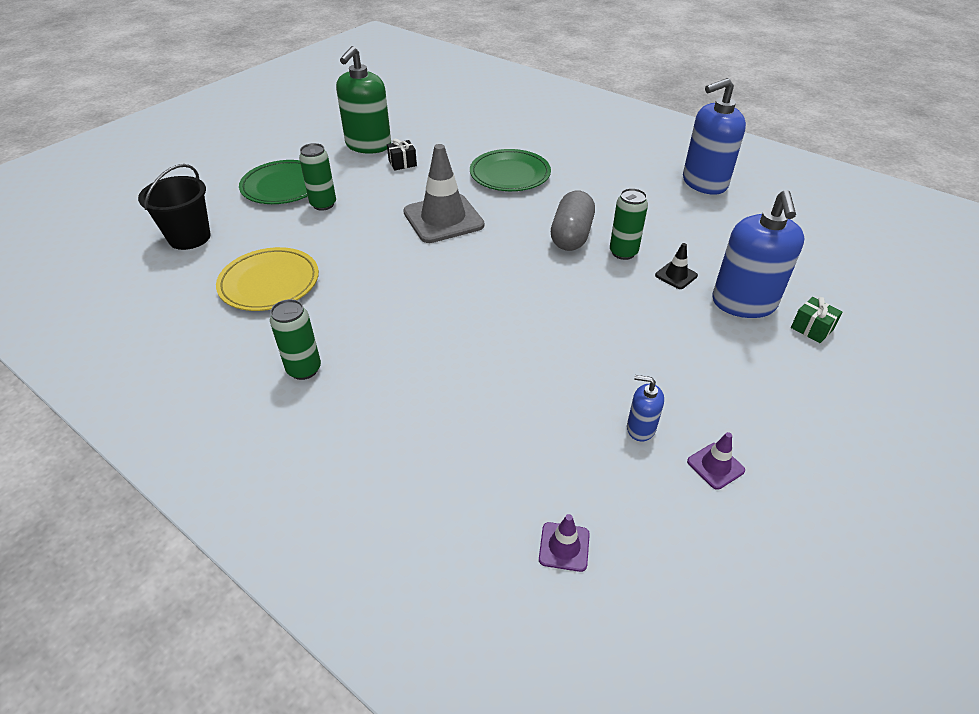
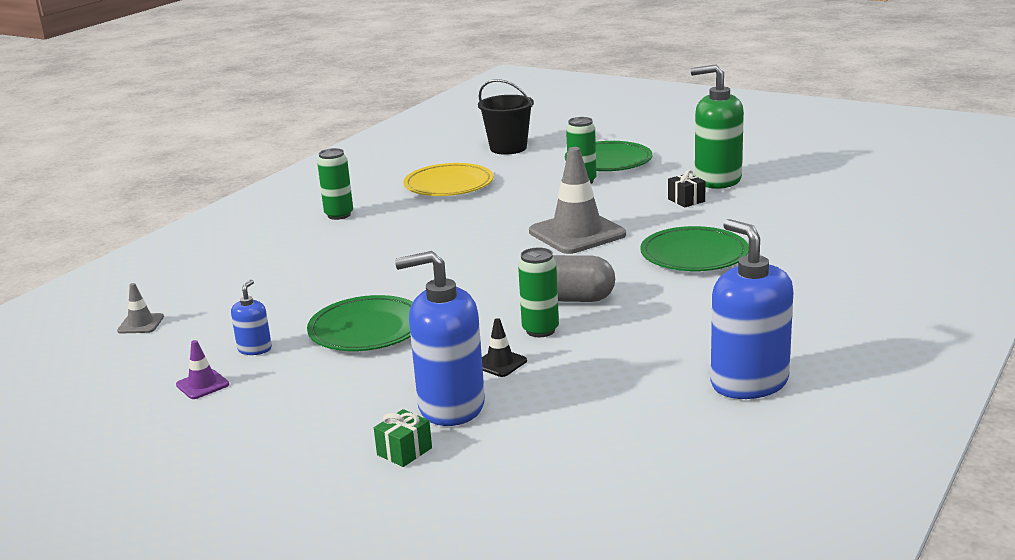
camera: 85 degrees right, 20 degrees down
(564, 547) = (141, 324): purple traffic cone -> grey traffic cone
(608, 347) = (367, 329): none -> green plate

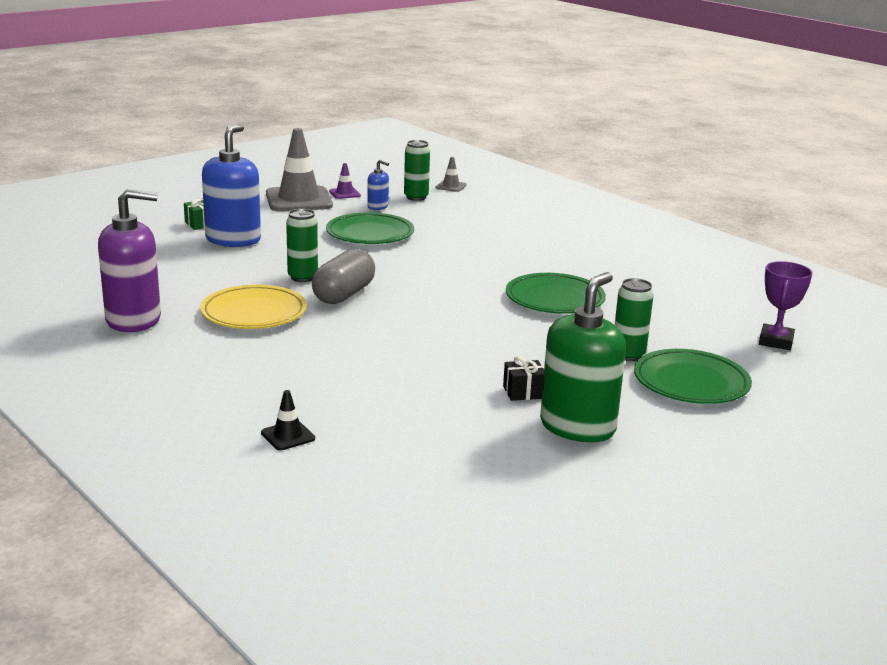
camera: 105 degrees right, 0 degrees up
(339, 215) = (611, 250): green can -> green can (416, 197)
(448, 185) = (663, 297): yellow plate -> yellow plate (254, 313)
(500, 363) = (270, 259): black traffic cone -> black traffic cone (288, 436)
(508, 148) = (776, 341): black bucket -> purple trophy
(577, 233) = (479, 324): grey traffic cone -> grey traffic cone (299, 200)
(694, 255) = (375, 359): green plate -> green plate (554, 299)
(749, 382) = (134, 320): blue soap dispenser -> purple soap dispenser

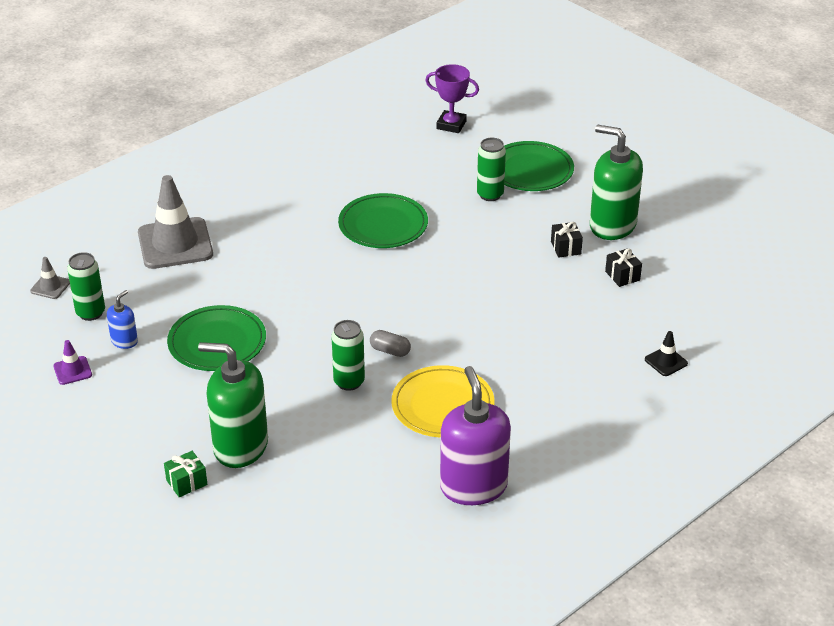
camera: 90 degrees left, 15 degrees up
(233, 240) = (240, 446): blue soap dispenser -> green soap dispenser
(299, 200) = (96, 407): grey traffic cone -> grey traffic cone (175, 244)
(344, 294) = (390, 351): grey capsule -> grey capsule, size x0.52
(465, 424) = (622, 276): none -> black gift

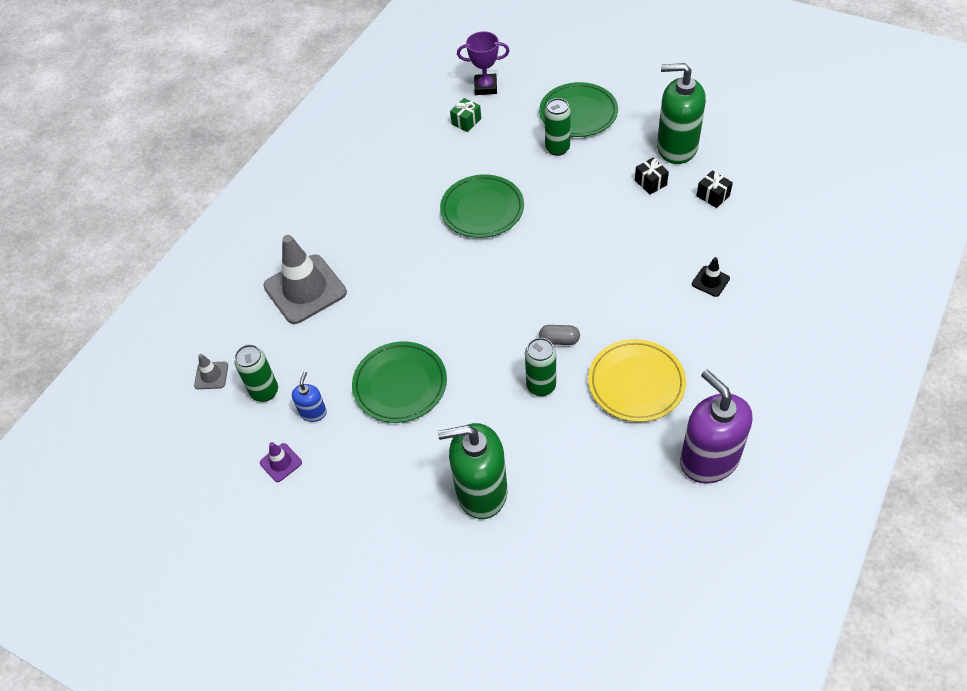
camera: 15 degrees left, 15 degrees up
(186, 482) = (453, 550): green gift -> green gift (466, 121)
(666, 361) = (796, 271): black traffic cone -> black traffic cone (710, 281)

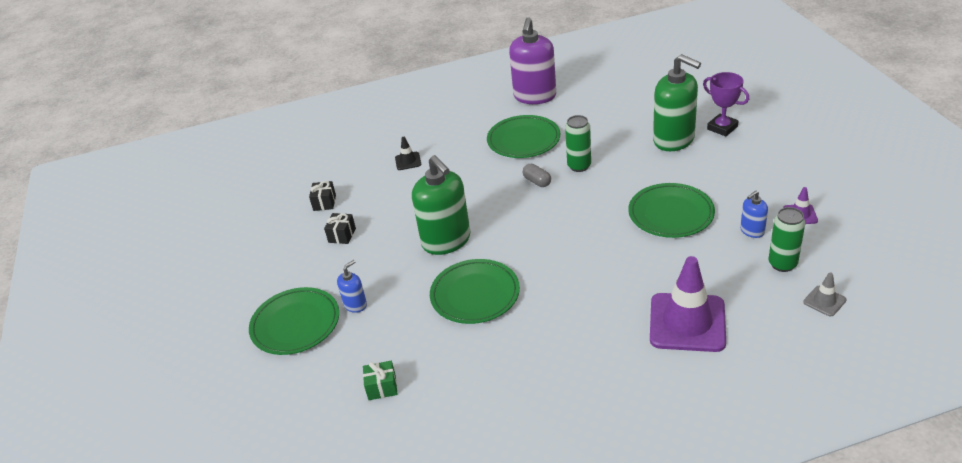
camera: 135 degrees left, 15 degrees down
(305, 289) = (687, 322): grey traffic cone -> purple traffic cone
(485, 87) = (316, 414): purple trophy -> purple trophy (722, 128)
(557, 148) = (355, 305): green can -> blue soap dispenser
(636, 383) = (523, 140): yellow plate -> green plate
(676, 147) = (287, 247): green soap dispenser -> green soap dispenser (446, 241)

